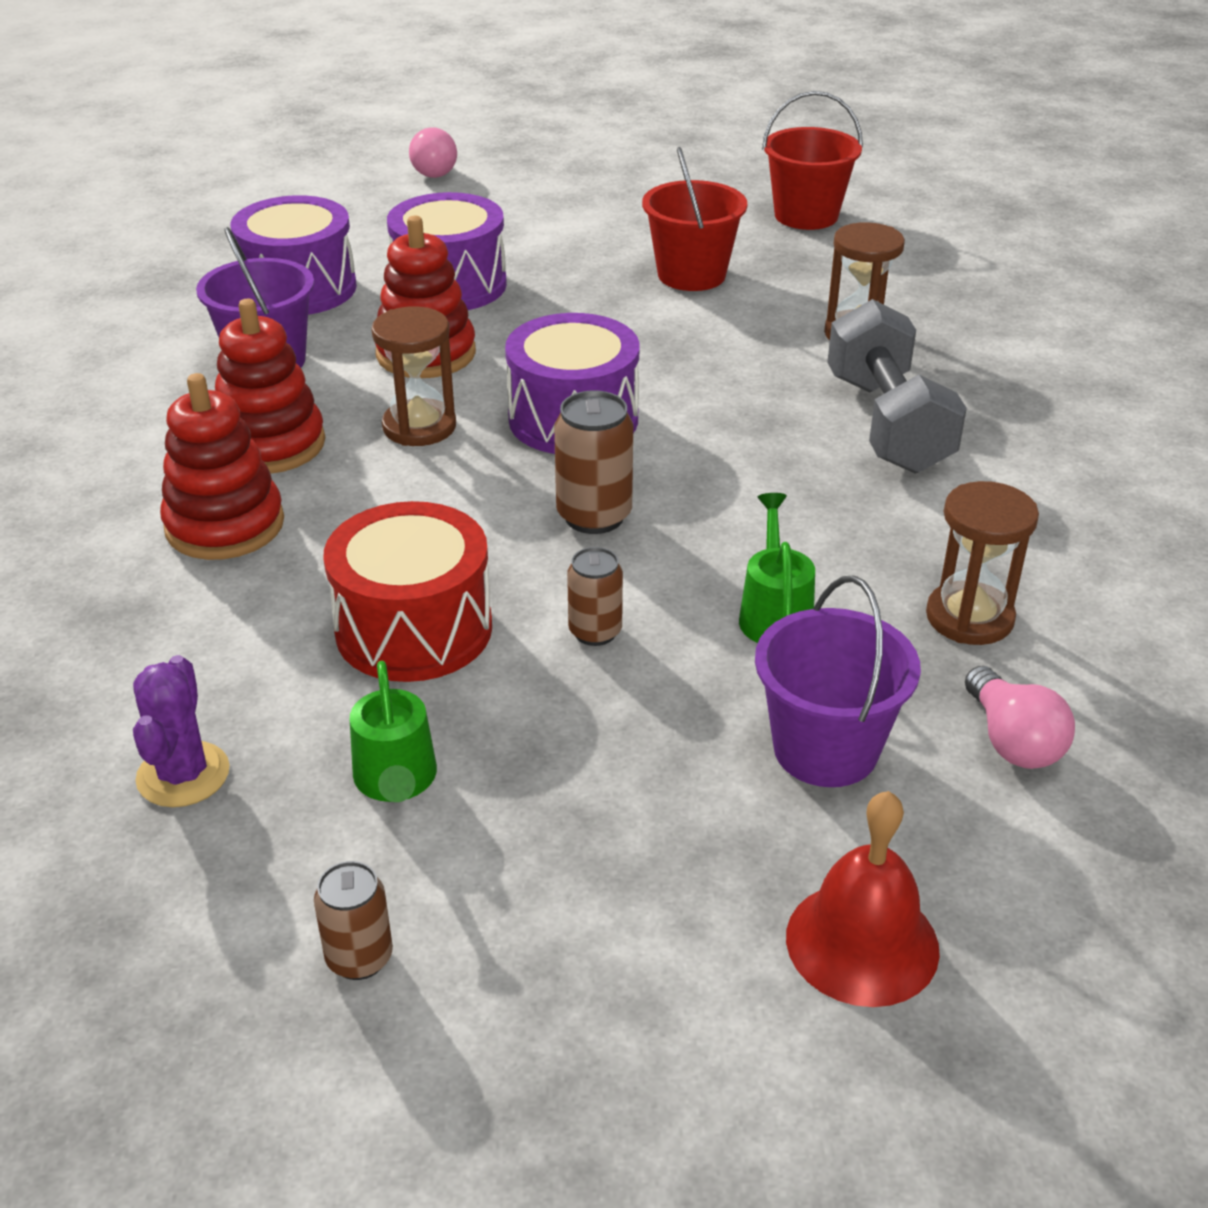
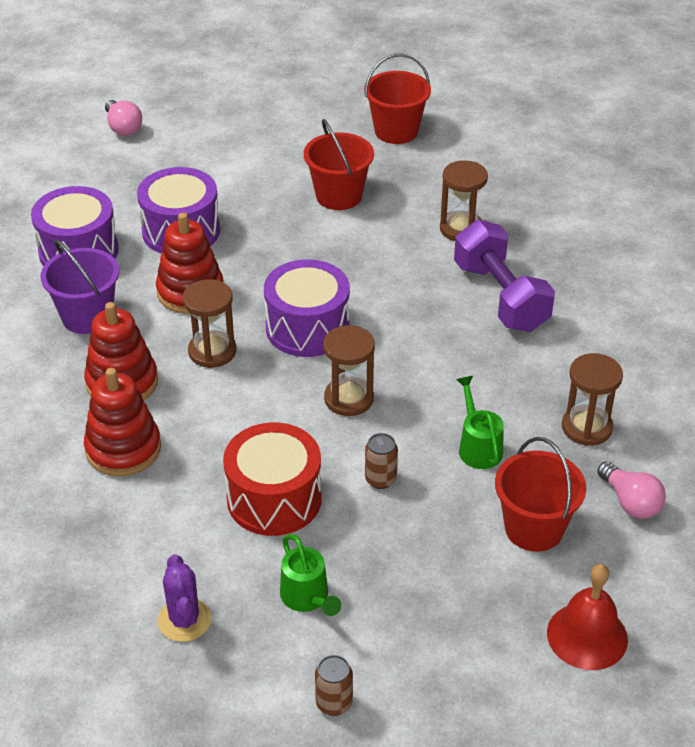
camera: 15 degrees left, 5 degrees up
(594, 516) = (349, 399): brown can -> brown hourglass
(825, 749) = (534, 528): purple bucket -> red bucket
(887, 424) = (500, 297): grey dumbbell -> purple dumbbell

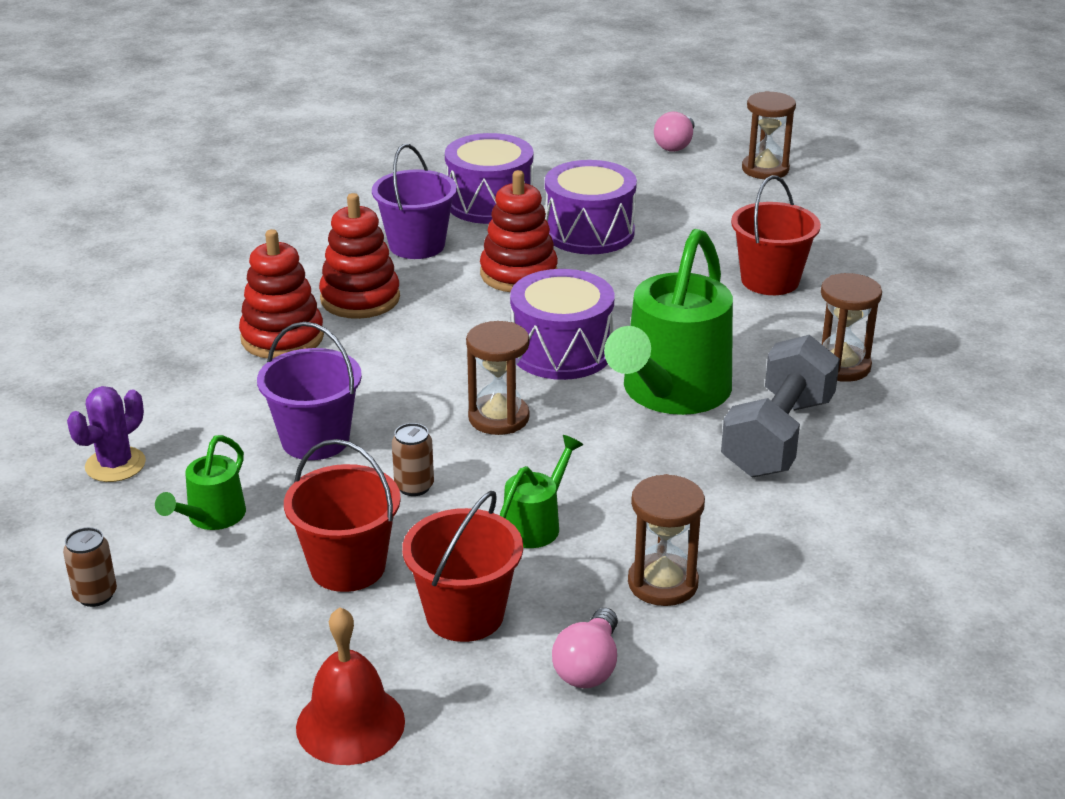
camera: 50 degrees right, 10 degrees down
(212, 351) = (459, 320): brown hourglass -> brown hourglass (765, 169)
(274, 499) = (315, 440): red drum -> purple bucket
(396, 131) = (920, 264): red bucket -> red bucket (348, 567)
(409, 311) = (670, 393): none -> green watering can
(500, 297) = (778, 436): purple dumbbell -> grey dumbbell

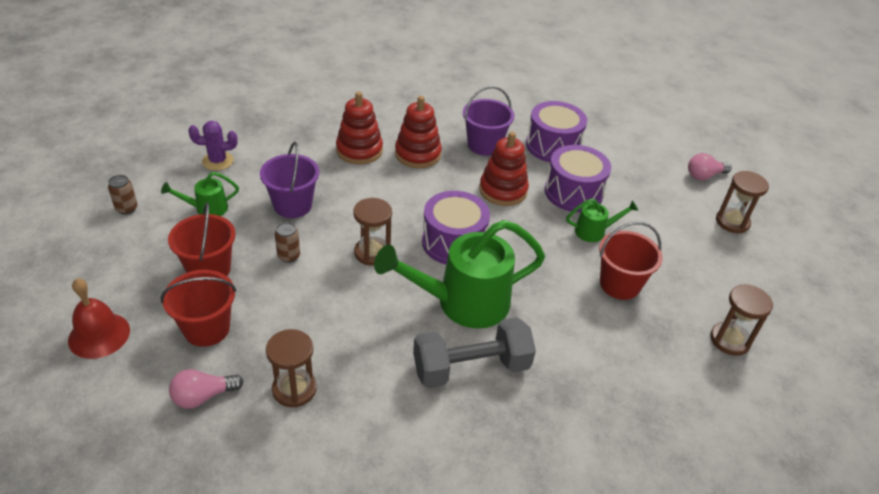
camera: 45 degrees right, 10 degrees up
(536, 524) = (299, 314): green watering can -> green watering can (594, 231)
(841, 366) = (571, 360): brown hourglass -> brown hourglass (729, 340)

